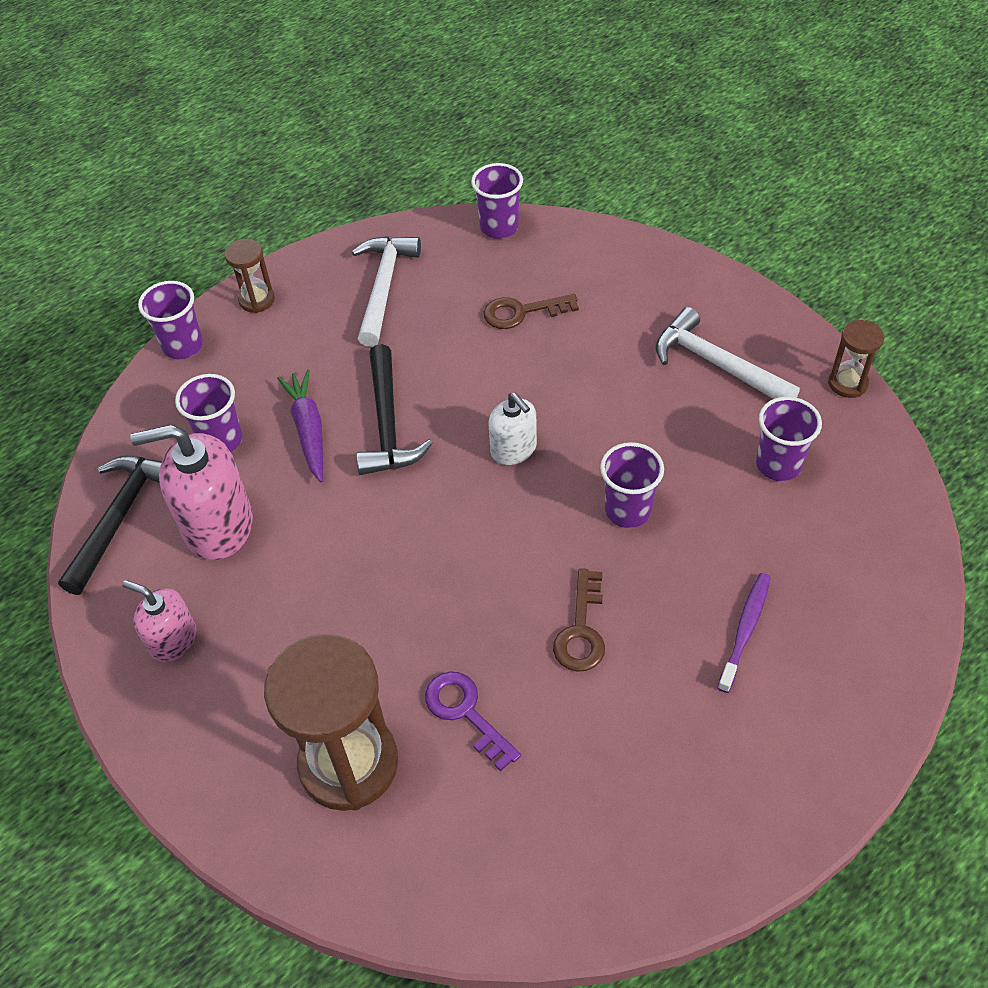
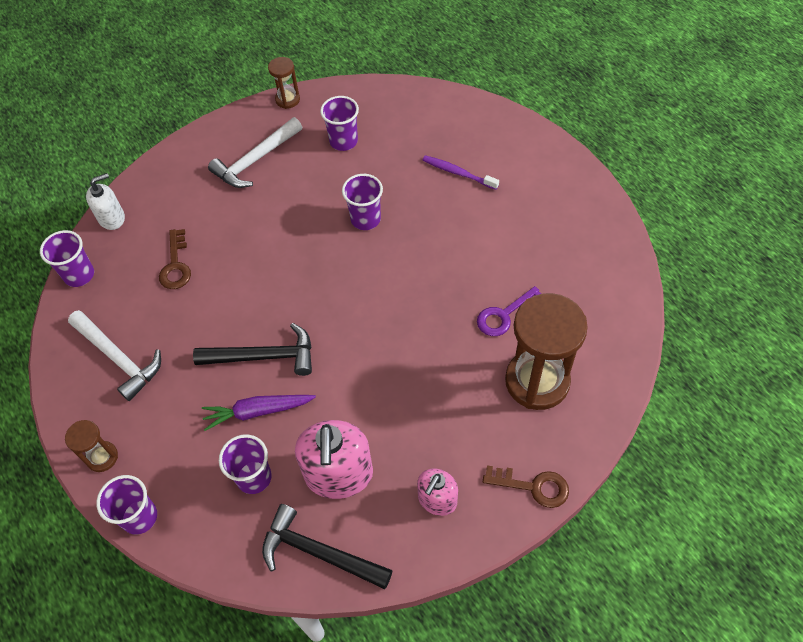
camera: 85 degrees left, 5 degrees up
(383, 287) = (119, 358): white hammer -> white hammer turned 150 degrees counterclockwise
(514, 449) = (303, 278): white soap dispenser -> white soap dispenser (112, 218)
(581, 630) = (451, 251): brown key -> brown key (533, 486)

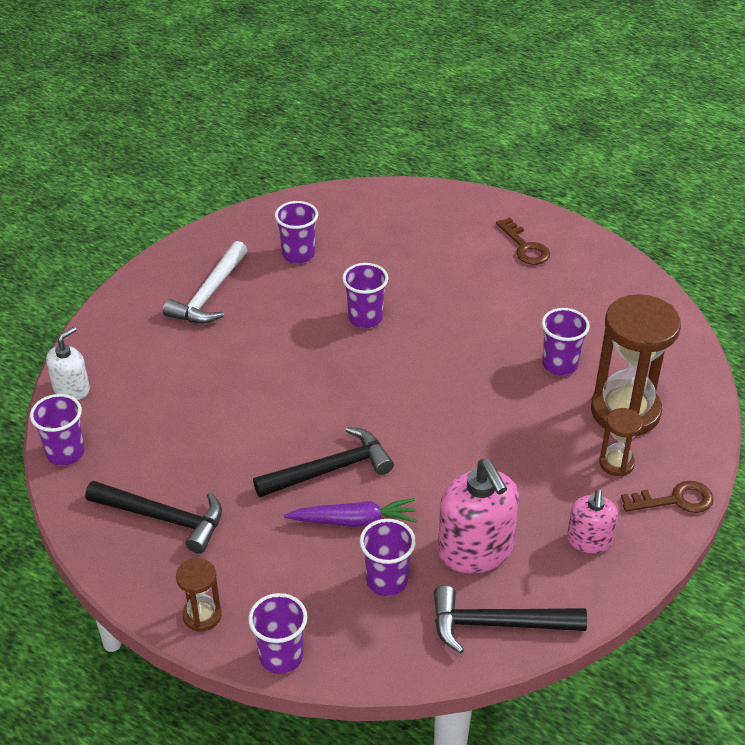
camera: 25 degrees left, 15 degrees down
(119, 358) = (163, 518): white hammer -> black hammer
(176, 265) = (177, 414): brown key -> brown key (525, 247)
(257, 411) = (354, 521): purple carrot -> purple carrot turned 150 degrees counterclockwise
(287, 99) = (212, 231): brown hourglass -> brown hourglass (616, 463)
(458, 173) = (438, 254): purple toothbrush -> none
(504, 315) = (559, 364): purple key -> purple cup

